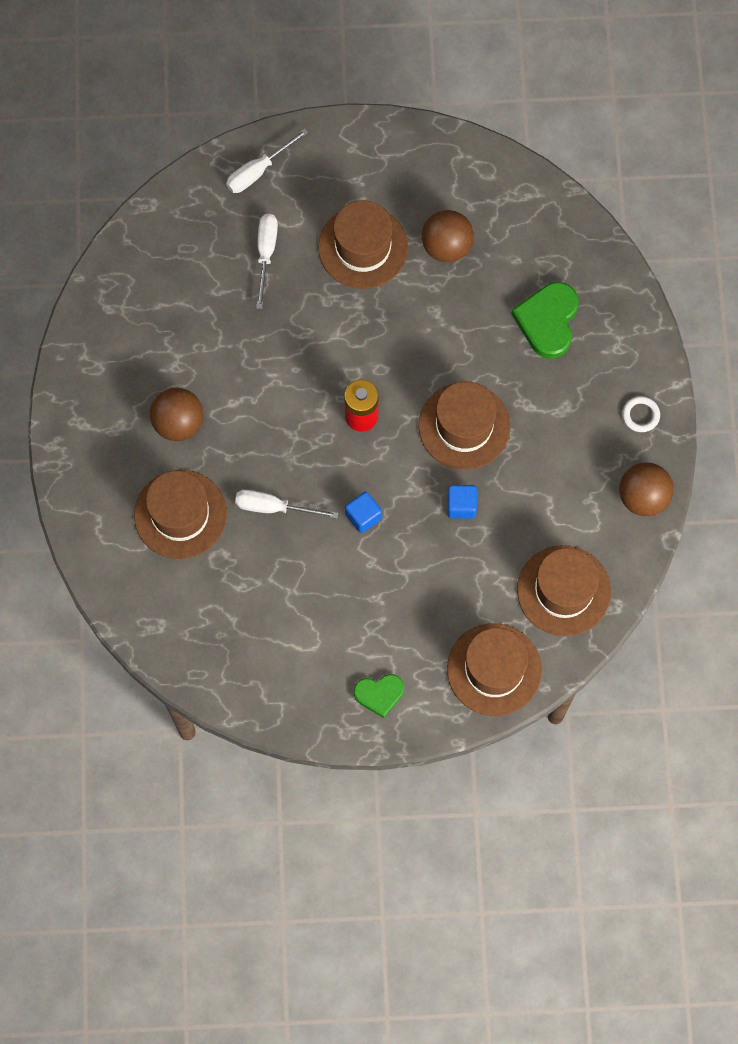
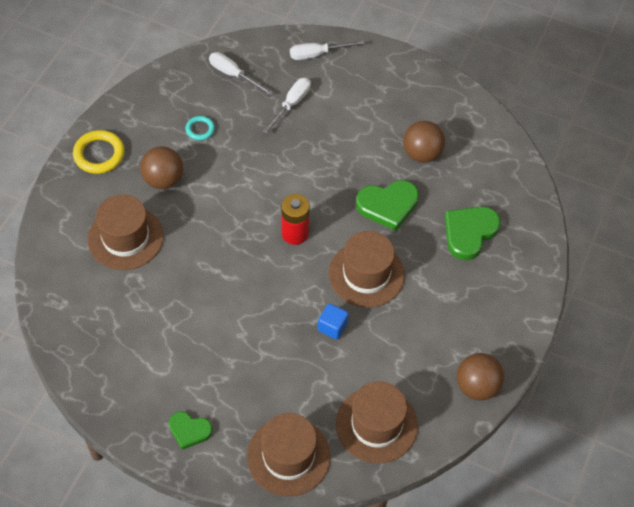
camera: 25 degrees right, 15 degrees down
(86, 427) = (99, 154): none -> yellow ring
(181, 338) = (200, 129): none -> turquoise ring
(274, 507) = (194, 264): white screwdriver -> white screwdriver (233, 74)
(363, 247) = (361, 129): brown hat -> none
(363, 516) = (255, 300): blue cube -> none
(443, 331) = (388, 206): none -> green heart
(640, 415) = (506, 328): white ring -> none

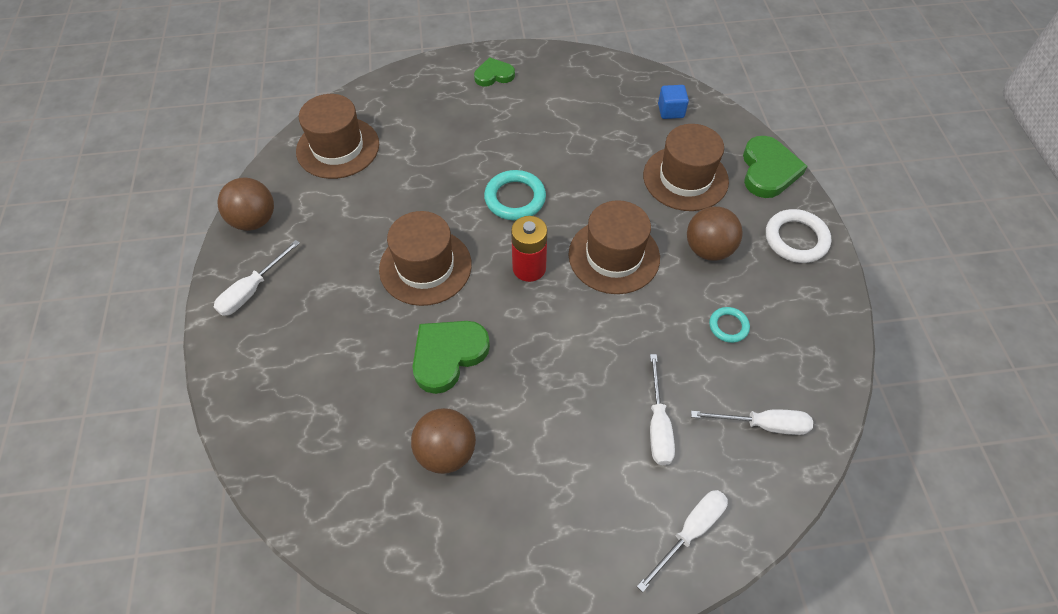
camera: 150 degrees right, 0 degrees up
(99, 154) = (796, 239): yellow ring -> white ring
(264, 293) = (515, 198): none -> turquoise ring
(288, 456) = (401, 95): brown hat -> brown hat (614, 256)
(332, 327) = (428, 202): blue cube -> blue cube (671, 111)
(469, 233) = (332, 375): green heart -> green heart (768, 170)
(500, 324) = (252, 290): none -> white screwdriver

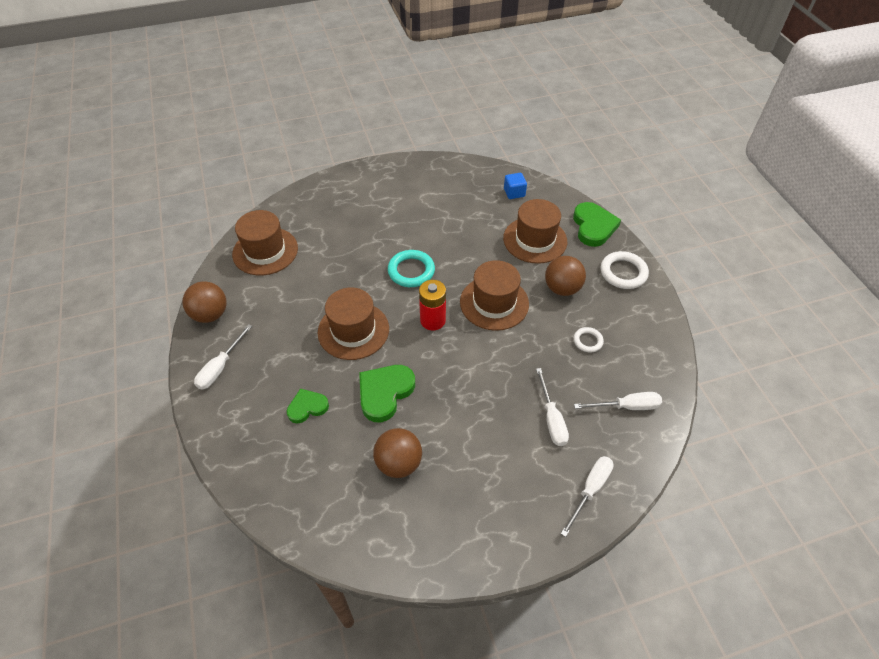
camera: 10 degrees left, 5 degrees down
(494, 75) = (375, 182): green heart -> green heart (307, 407)
(728, 326) = (588, 341): turquoise ring -> white ring

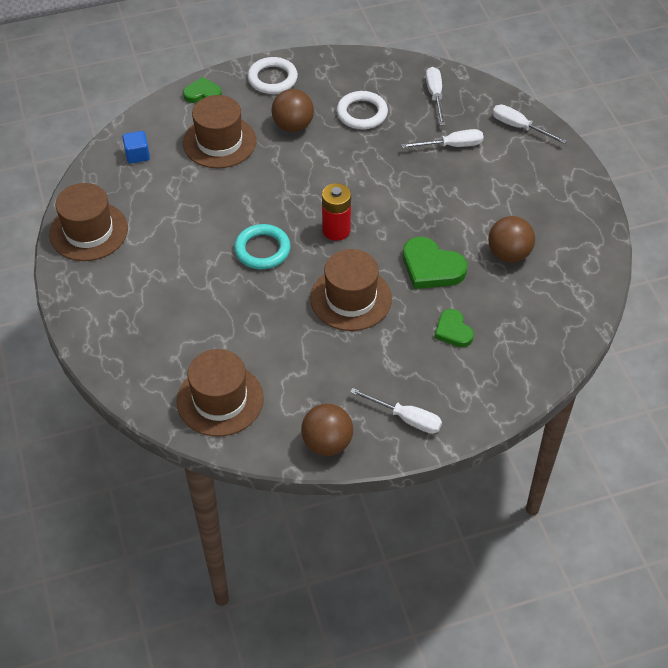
camera: 90 degrees left, 0 degrees up
(494, 303) = (312, 180): brown hat -> brown hat (88, 231)
(588, 341) = (362, 113): white ring -> white ring, size x1.72
(593, 226) = (202, 93): green heart -> green heart, size x0.62

